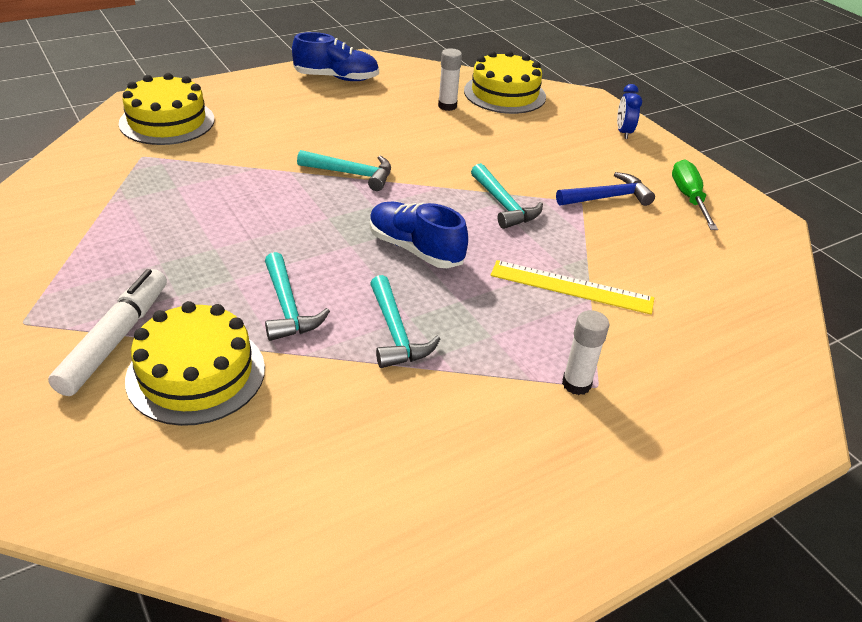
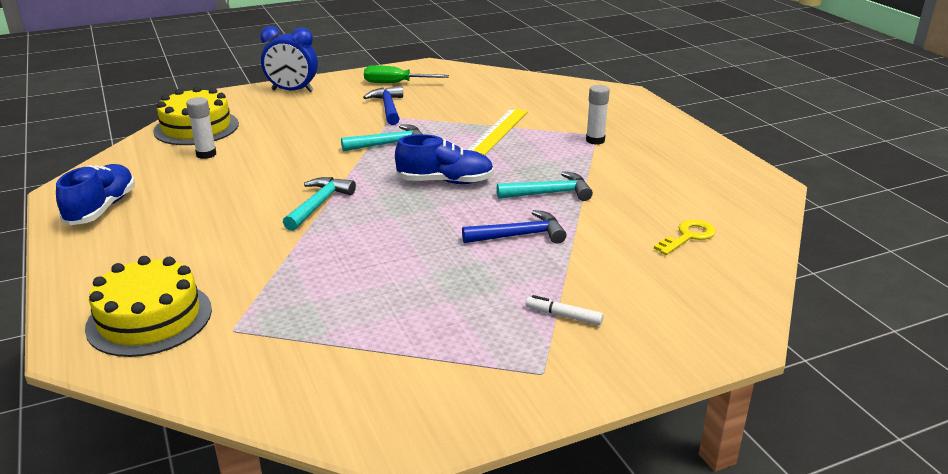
camera: 80 degrees left, 10 degrees down
(115, 339) = (564, 316): white marker -> white marker, size x0.50
(196, 373) = (602, 273): yellow cake -> none
(282, 468) = (688, 236): none -> yellow key
(287, 307) = (519, 235): turquoise hammer -> blue hammer
(415, 249) = (445, 181): blue shoe -> blue shoe turned 135 degrees counterclockwise
(623, 132) = (292, 91): blue clock -> blue clock, size x1.65

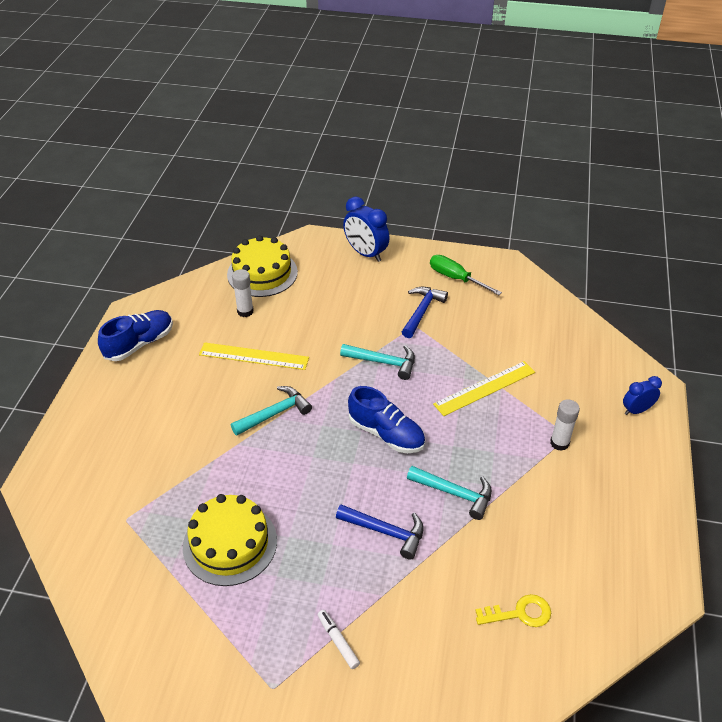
camera: 35 degrees right, 15 degrees up
(149, 318) = (90, 478): yellow cake -> yellow cake (230, 543)
(251, 178) = (254, 356): none -> yellow ruler
(628, 107) = (636, 410): none -> blue clock

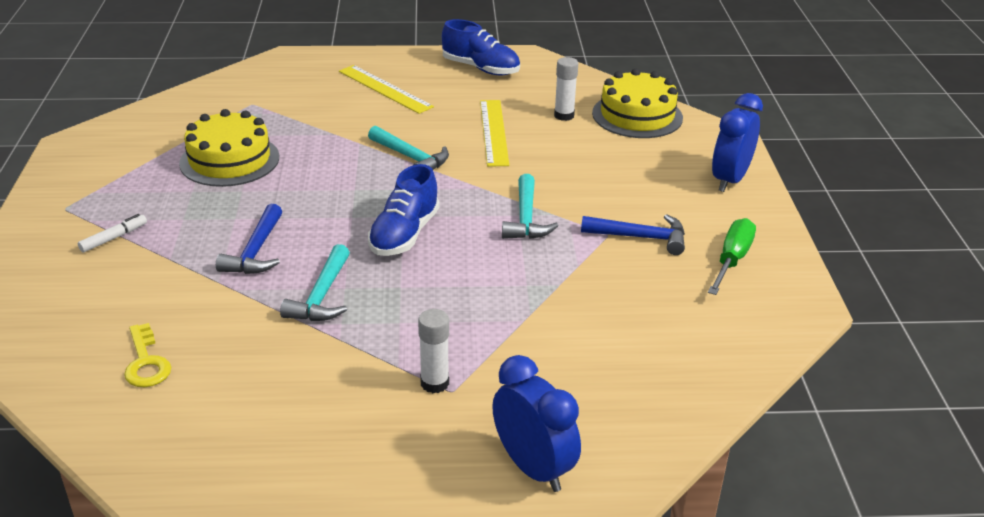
camera: 75 degrees right, 10 degrees down
(485, 388) = (515, 305): yellow ruler -> yellow ruler (384, 89)
(636, 410) = (533, 468): blue clock -> blue clock, size x1.65

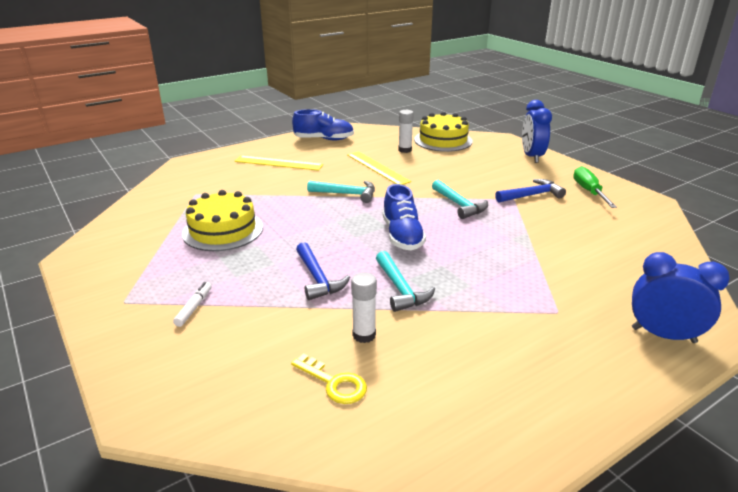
camera: 30 degrees left, 5 degrees down
(434, 383) = (542, 312): white glue stick -> white glue stick (364, 335)

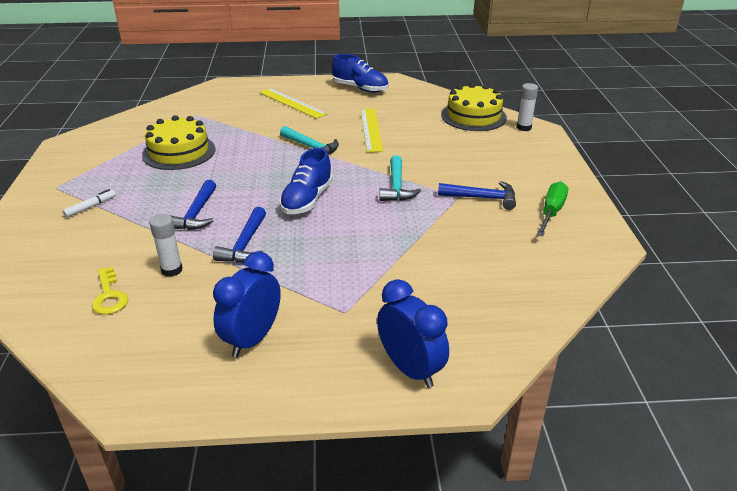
camera: 30 degrees right, 5 degrees up
(400, 289) = (245, 244): turquoise hammer -> blue hammer
(405, 150) = (421, 117): white glue stick -> white glue stick (523, 127)
(531, 157) = (544, 157): blue clock -> blue clock (252, 339)

